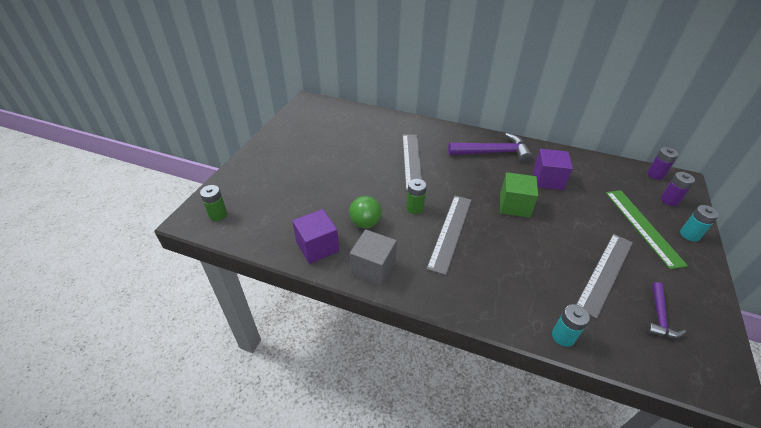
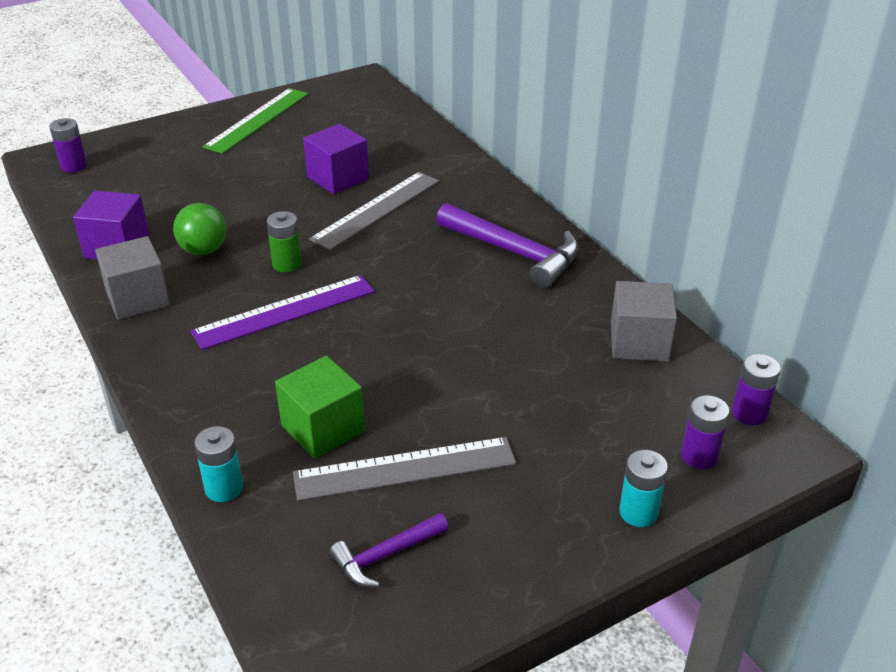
camera: 40 degrees right, 5 degrees down
(218, 215) = (74, 166): green battery -> purple battery
(450, 232) = (284, 311): grey ruler -> purple ruler
(514, 205) = (423, 328): green cube -> green cube (323, 428)
(547, 180) = (535, 325): purple cube -> purple cube (338, 178)
(587, 167) = (639, 342): none -> grey cube
(642, 226) = (575, 457): green ruler -> green ruler (257, 120)

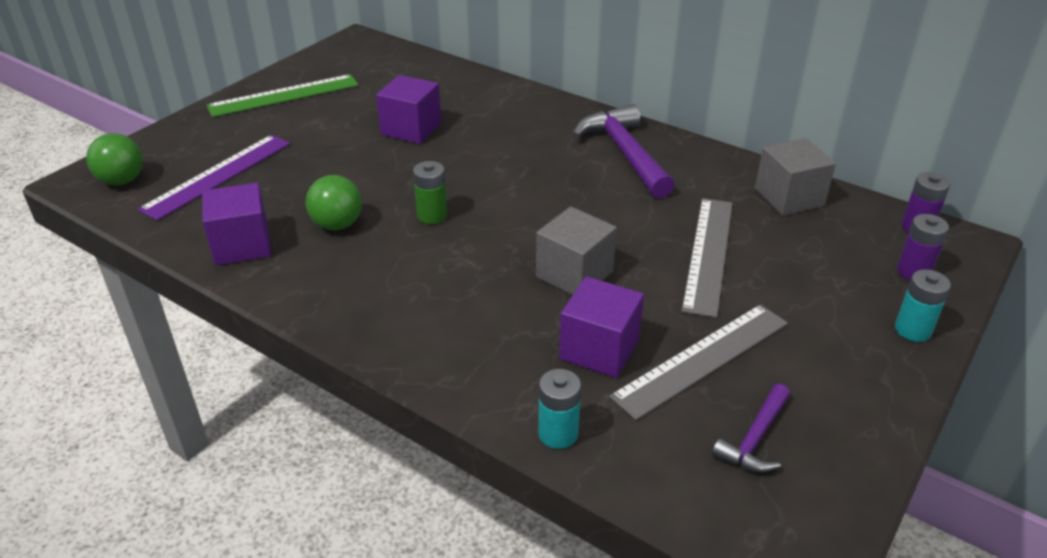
camera: 25 degrees left, 0 degrees up
(74, 166) = (122, 181): purple battery -> green ball
(138, 298) = (309, 287): grey cube -> grey cube (574, 274)
(257, 120) = (284, 95): green ruler -> green ruler turned 60 degrees clockwise
(284, 311) = (468, 257): purple ruler -> purple ruler (217, 175)
(323, 428) = (599, 349): green cube -> purple cube
(376, 209) = (472, 147): grey ruler -> grey ruler (708, 254)
(514, 253) = (625, 153): purple hammer -> purple hammer turned 120 degrees counterclockwise

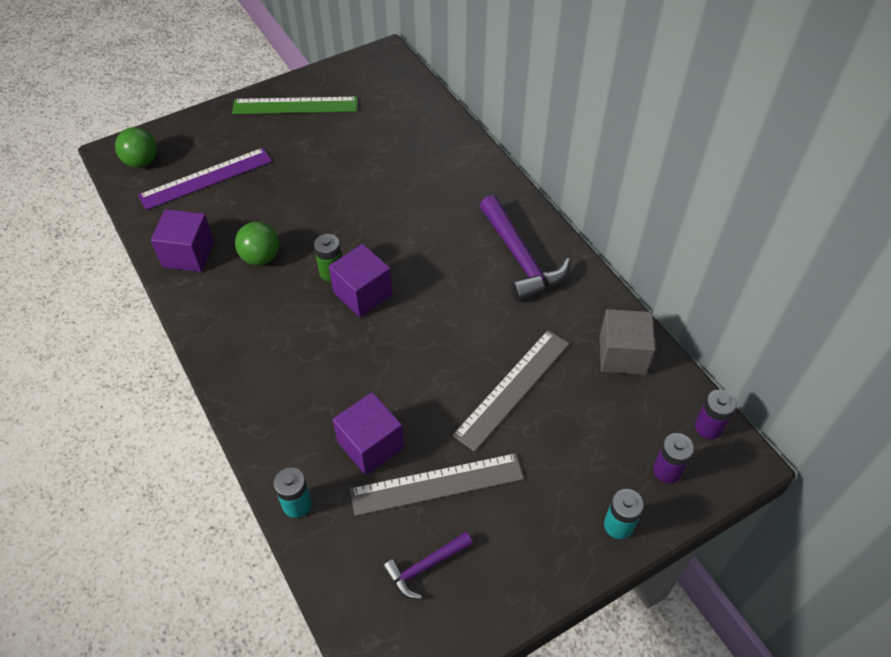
camera: 25 degrees right, 15 degrees up
(411, 129) = (369, 174): purple cube -> purple cube (363, 293)
(574, 274) = (398, 369): grey cube -> none
(625, 153) = (520, 258): purple hammer -> purple hammer turned 150 degrees clockwise

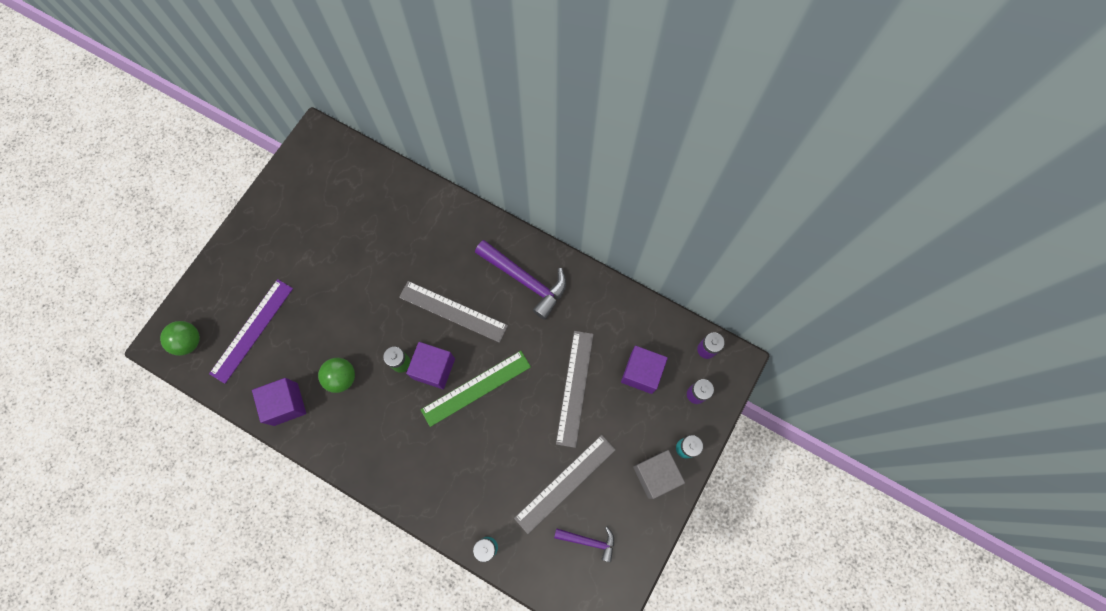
camera: 30 degrees left, 20 degrees up
(295, 105) = (275, 224): green ruler -> green ruler (476, 388)
(370, 445) = (508, 480): purple cube -> purple cube (641, 373)
(420, 251) = (453, 311): none -> grey ruler
(425, 567) = (588, 541): purple hammer -> purple hammer turned 105 degrees counterclockwise
(622, 354) = (630, 323): grey cube -> grey cube (655, 475)

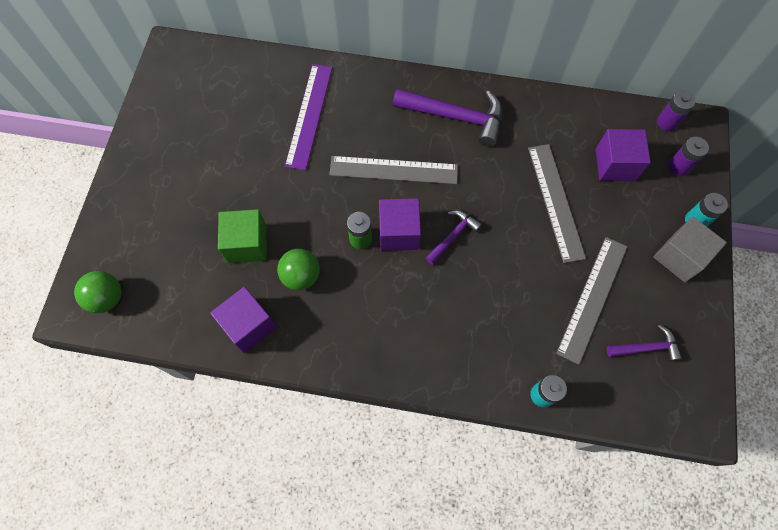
camera: 20 degrees left, 5 degrees down
(251, 330) = (177, 261): purple ruler -> purple ruler (309, 115)
(311, 335) = (247, 244): none -> green cube
(476, 388) = (453, 236): green ruler -> purple hammer

